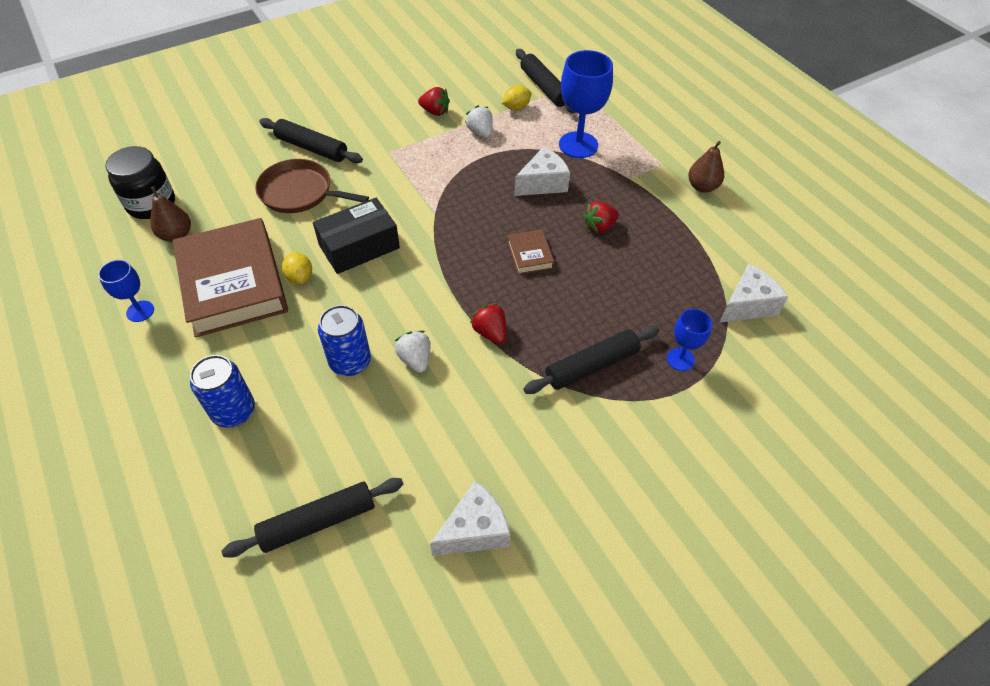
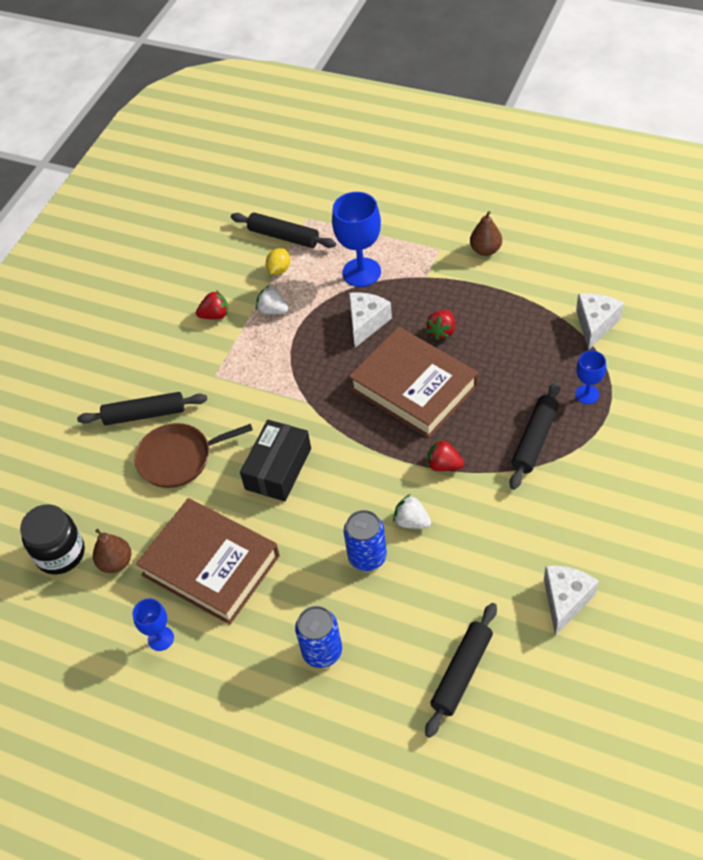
camera: 30 degrees left, 0 degrees up
(300, 277) = (259, 524): yellow lemon -> none
(530, 255) = (414, 387): brown book -> brown book, size x2.36

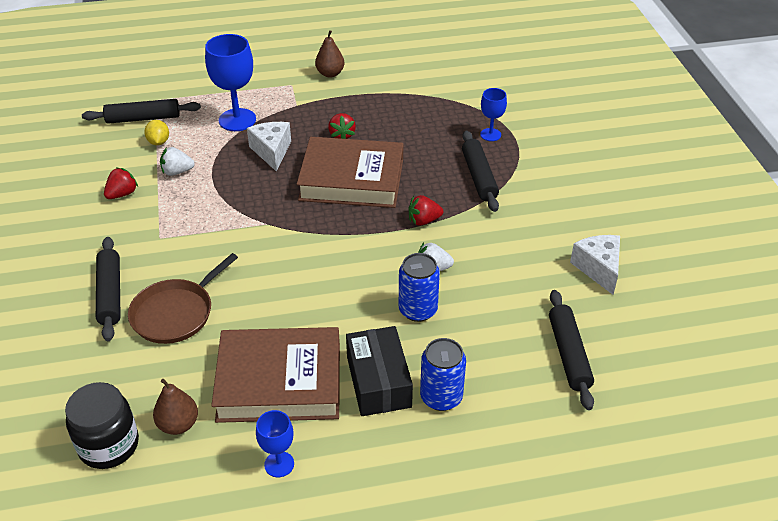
camera: 40 degrees left, 10 degrees down
(144, 414) = (110, 294): black rolling pin -> black rolling pin turned 60 degrees counterclockwise
(278, 469) = (281, 281): black box -> black box (378, 381)
(595, 324) = (456, 91): white cheese -> none

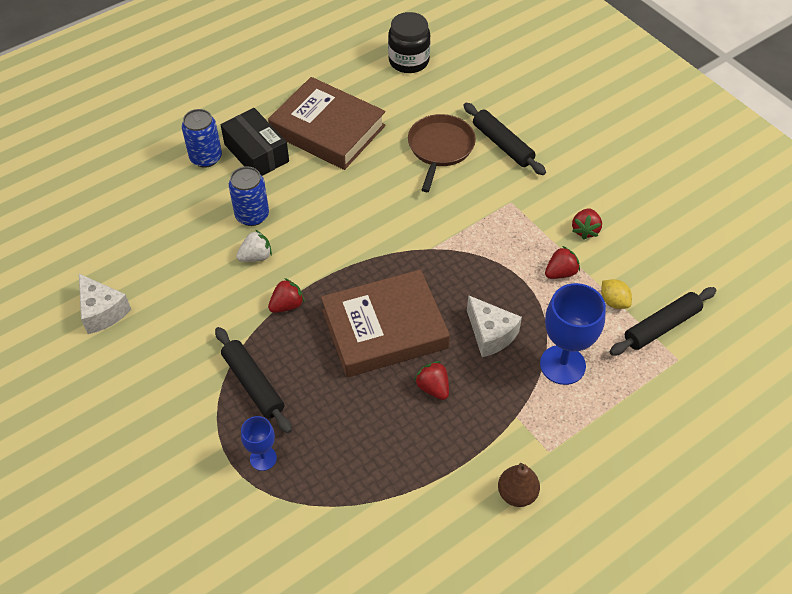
camera: 155 degrees right, 10 degrees up
(177, 172) = (560, 273): white strawberry -> red strawberry
(178, 424) = (375, 84): brown pear -> none
(279, 381) = (327, 130): brown book -> brown book turned 60 degrees clockwise
(279, 464) = (295, 86): blue goblet -> none
(568, 354) = (116, 221): black rolling pin -> none

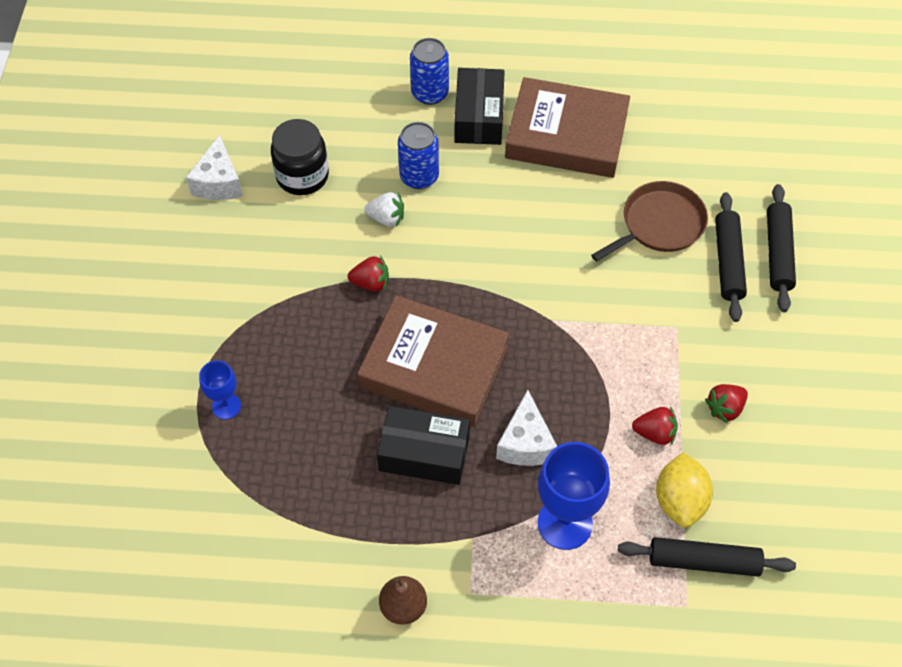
camera: 40 degrees right, 5 degrees up
(253, 384) = (277, 335): black rolling pin -> black rolling pin (778, 253)
(327, 130) = (566, 135): brown book -> brown book turned 60 degrees counterclockwise
(408, 61) = (717, 112): black jar -> black jar (302, 176)
(433, 388) = (424, 453): red strawberry -> black box
(613, 301) = (680, 501): yellow lemon -> yellow lemon, size x1.61

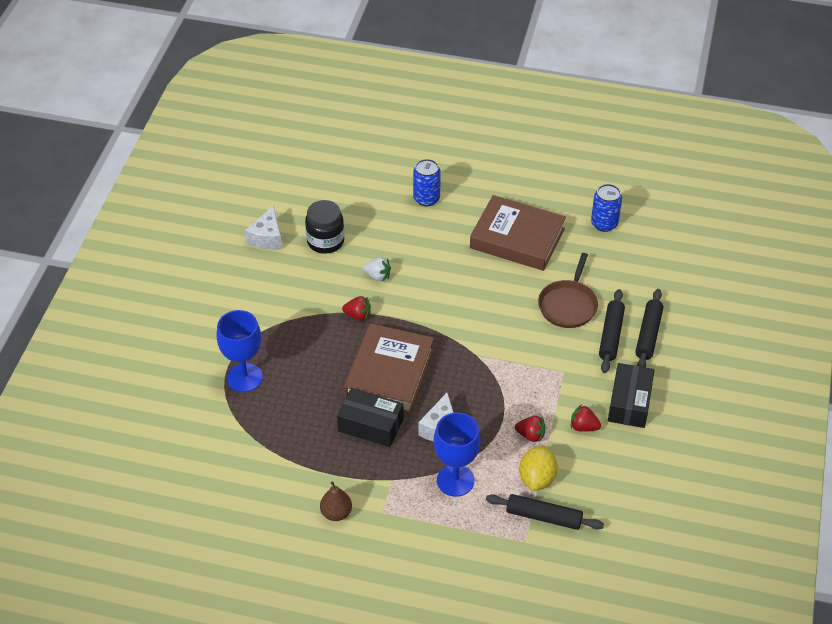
camera: 10 degrees right, 10 degrees down
(226, 406) = (244, 378): blue goblet -> blue goblet, size x1.81
(419, 176) = (406, 252): blue can -> blue can (604, 224)
(434, 367) = (389, 373): brown book -> brown book turned 75 degrees clockwise
(479, 117) = (457, 218): black box -> black box (629, 403)
(659, 224) = (568, 305): brown pan -> brown pan turned 135 degrees clockwise
(725, 408) = (583, 427): red strawberry -> red strawberry turned 45 degrees clockwise

